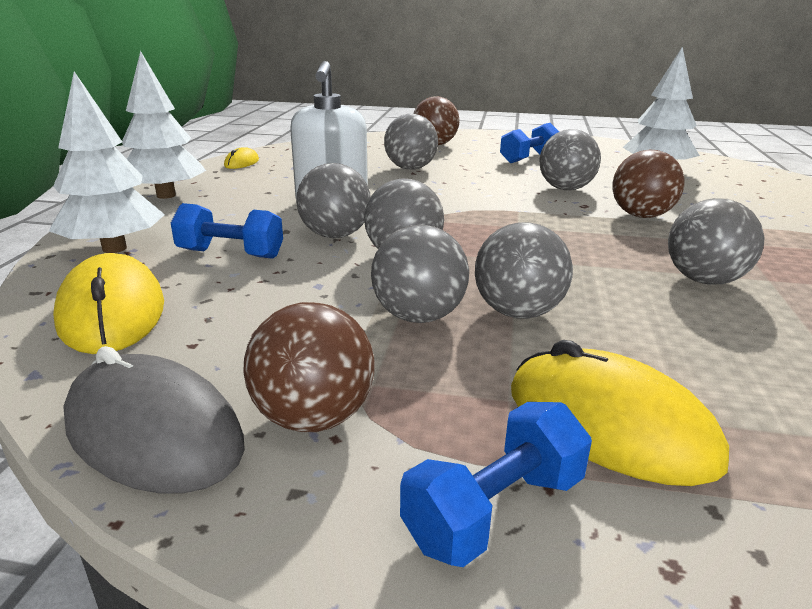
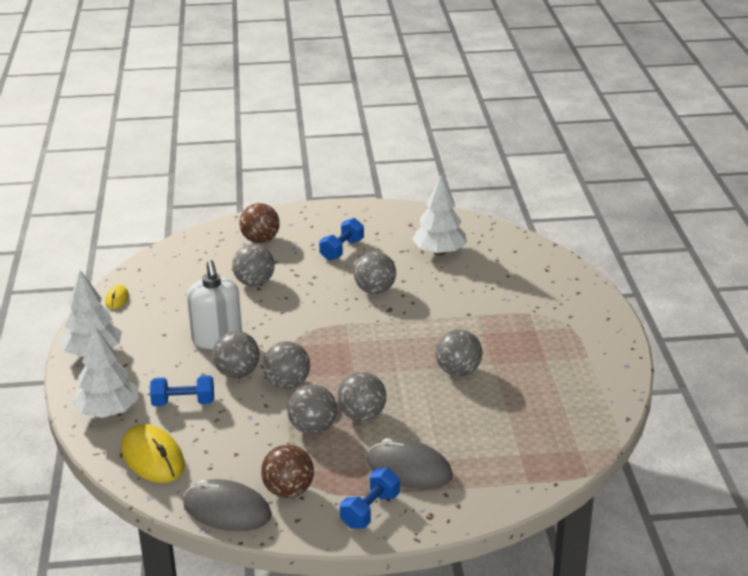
camera: 15 degrees left, 5 degrees up
(609, 424) = (409, 469): yellow mouse -> grey mouse
(641, 216) = (426, 314): brown ball -> none

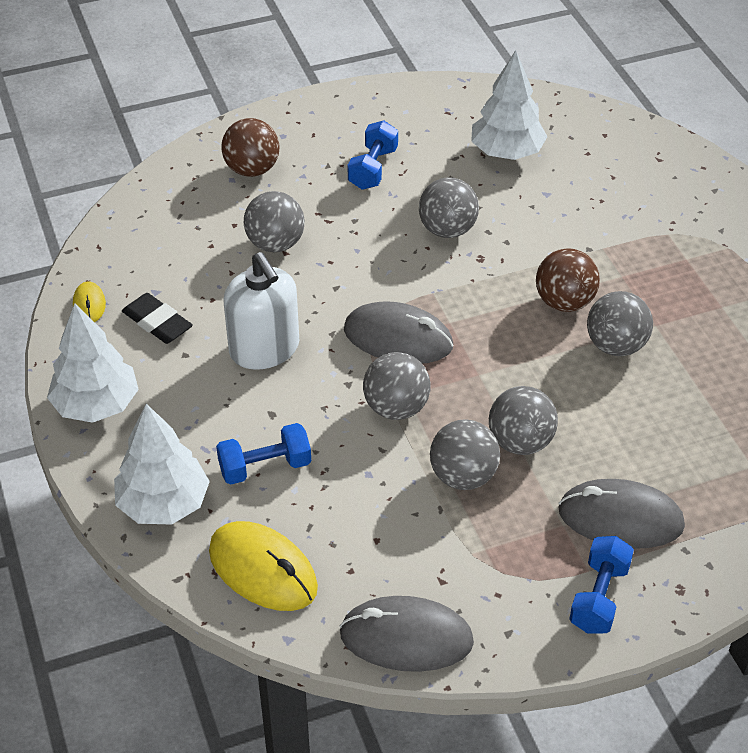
camera: 15 degrees left, 15 degrees up
(155, 314) = (157, 322): none -> black eraser
(237, 373) = (319, 403): grey ball -> none
(288, 491) = (476, 588): brown ball -> brown ball (564, 302)
(309, 345) = (398, 338): none -> grey mouse

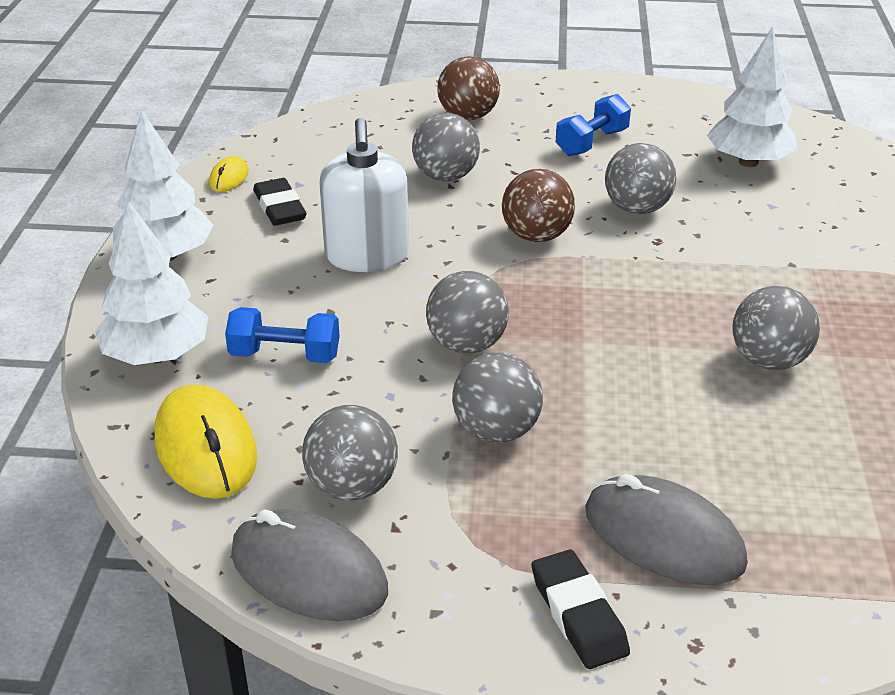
camera: 25 degrees right, 10 degrees down
(398, 338) = (515, 285): grey mouse -> none
(520, 442) = (588, 419): grey ball -> grey ball (352, 486)
(564, 302) = (730, 304): brown ball -> brown ball (536, 236)
(599, 597) = (578, 614): blue dumbbell -> black eraser

